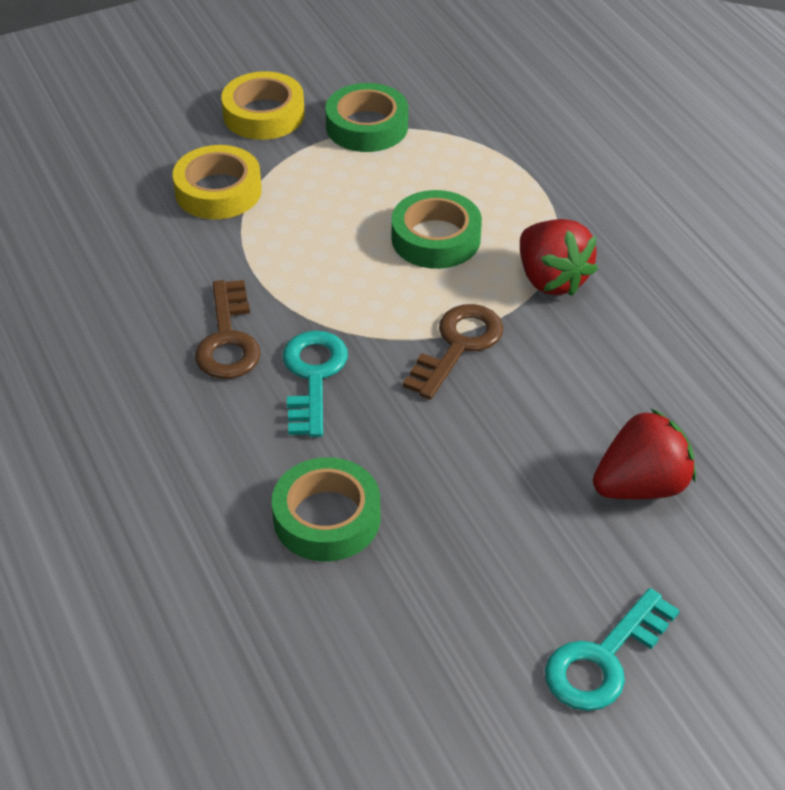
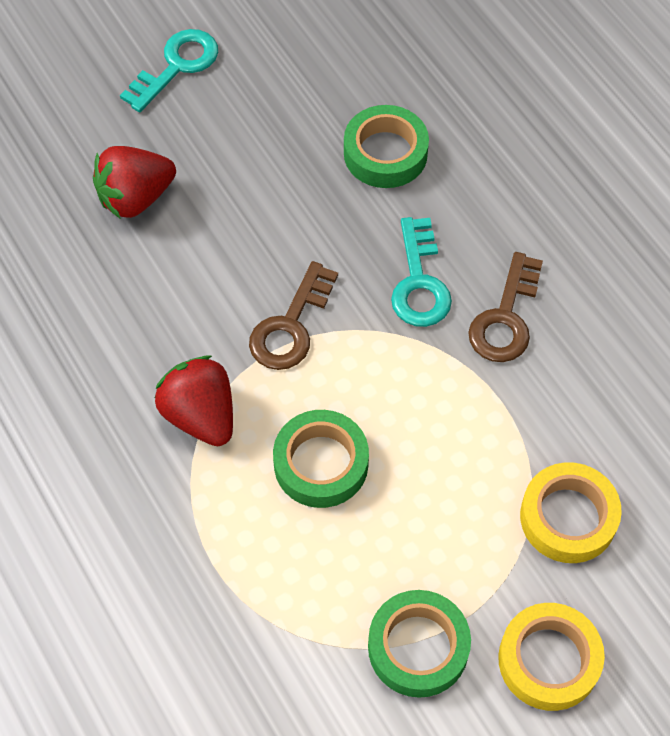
camera: 175 degrees right, 15 degrees up
(228, 339) = (505, 317): brown key -> brown key turned 150 degrees counterclockwise

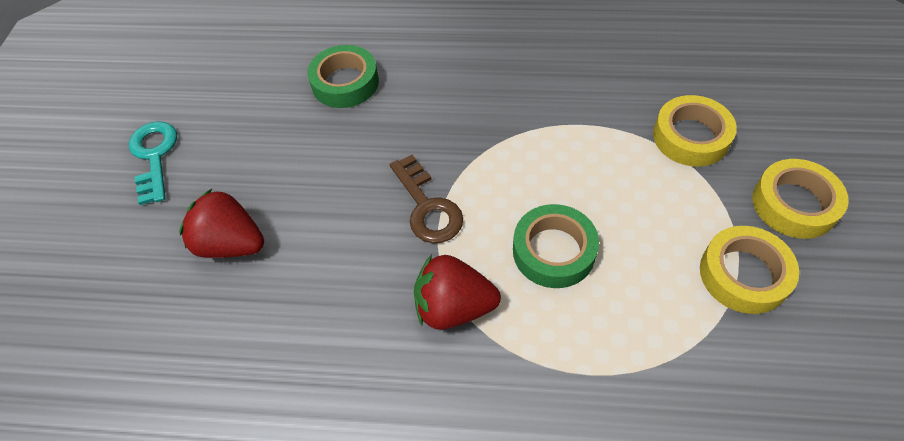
camera: 50 degrees left, 5 degrees down
(135, 198) = (231, 244): red strawberry -> red strawberry turned 105 degrees clockwise
(418, 647) = (743, 274): green tape -> yellow tape
(419, 282) = (456, 117): turquoise key -> none
(505, 317) = (520, 89): brown key -> none

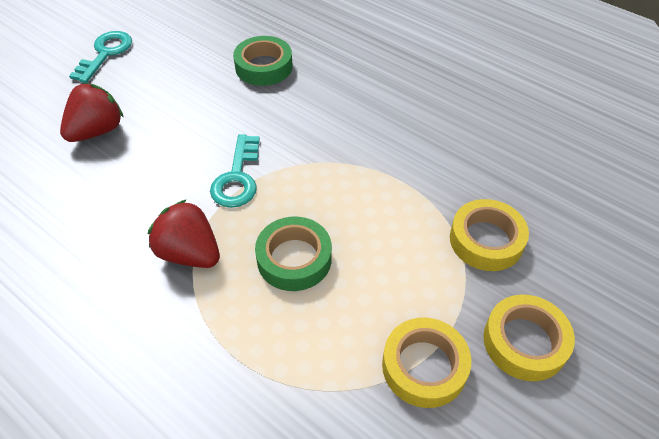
camera: 30 degrees right, 5 degrees down
(231, 244) = (97, 131): red strawberry -> red strawberry turned 75 degrees clockwise
(427, 206) = (237, 177): brown key -> turquoise key

